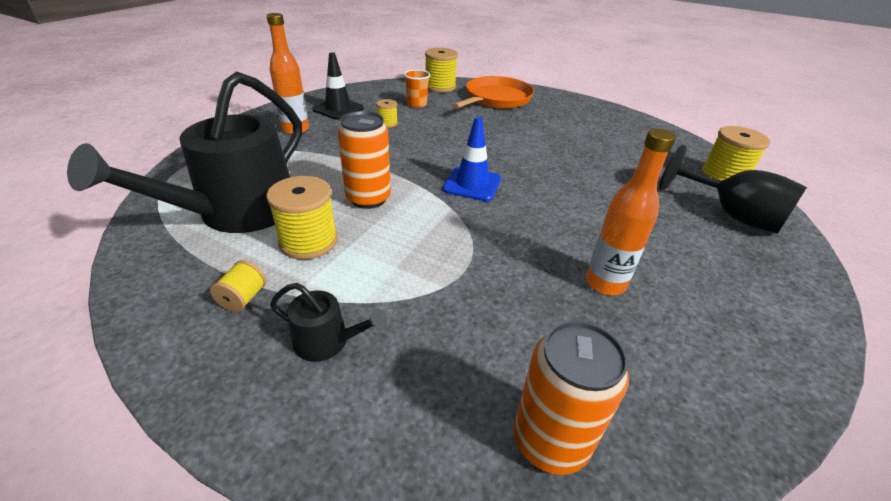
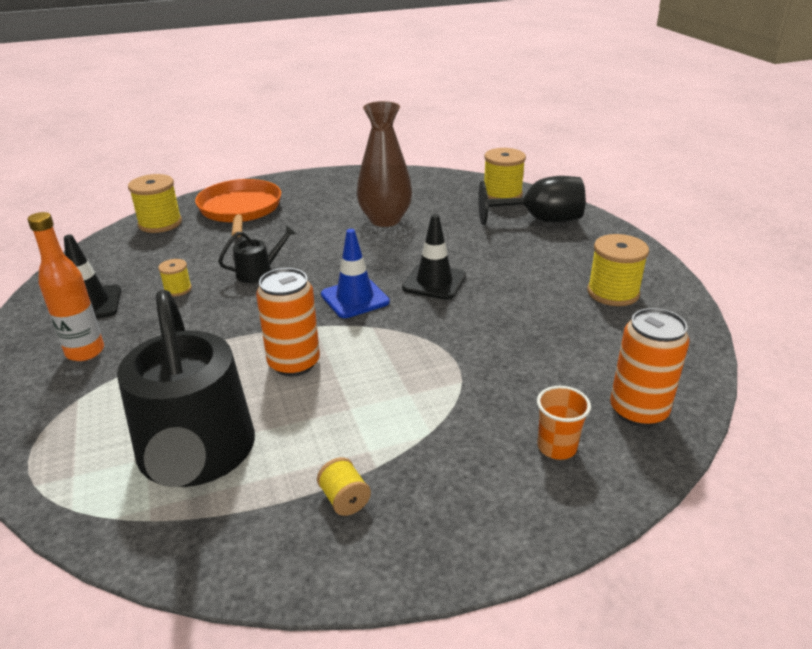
camera: 45 degrees left, 5 degrees down
(308, 241) = (311, 427): yellow spool -> yellow spool (613, 293)
(327, 341) = (454, 470): black watering can -> black watering can (258, 272)
(417, 104) = (171, 254): orange cup -> orange cup (557, 447)
(547, 207) = (434, 282): none -> black traffic cone
(583, 148) = (385, 220): none -> brown vase
(605, 283) = (542, 310): orange bottle -> none

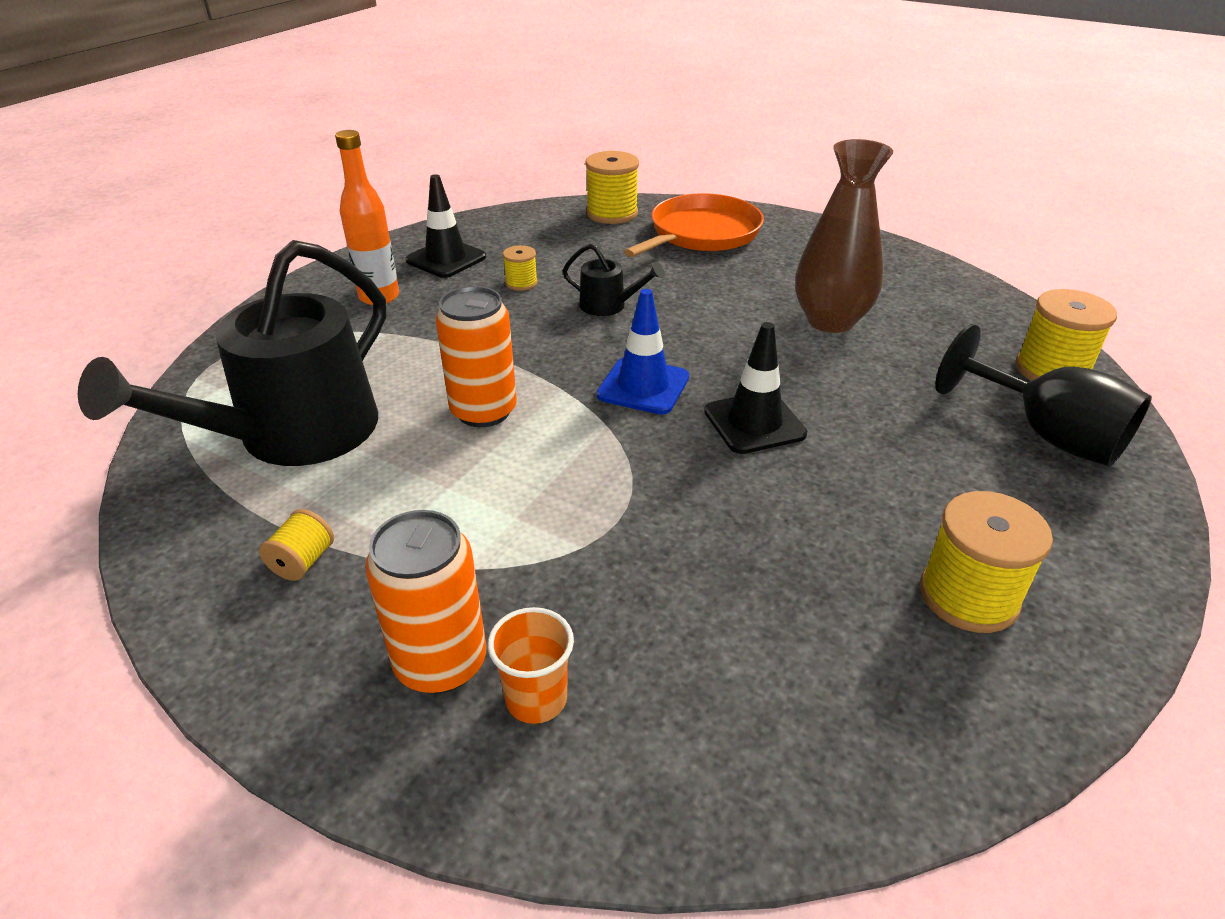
camera: 50 degrees right, 5 degrees up
(638, 411) = (701, 757): orange can -> orange can (441, 662)

